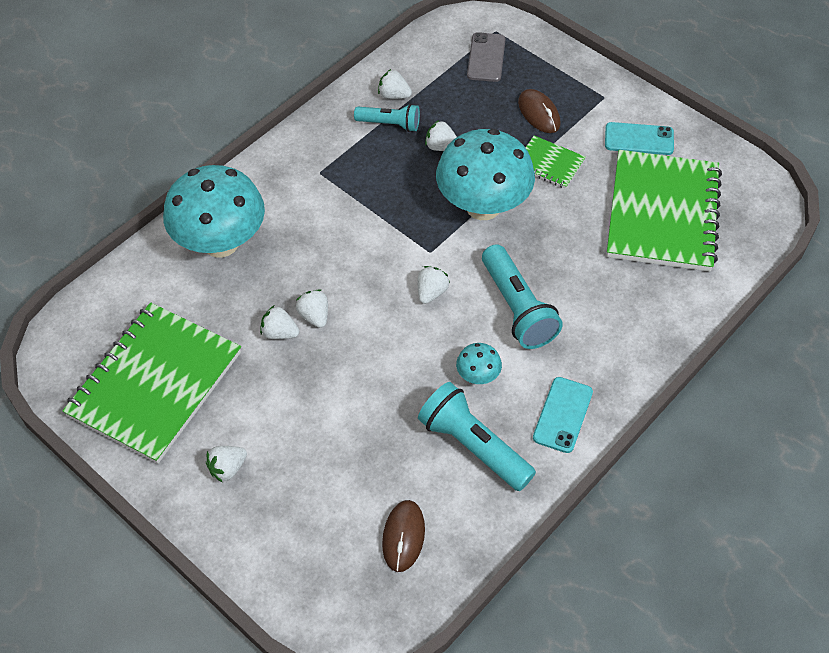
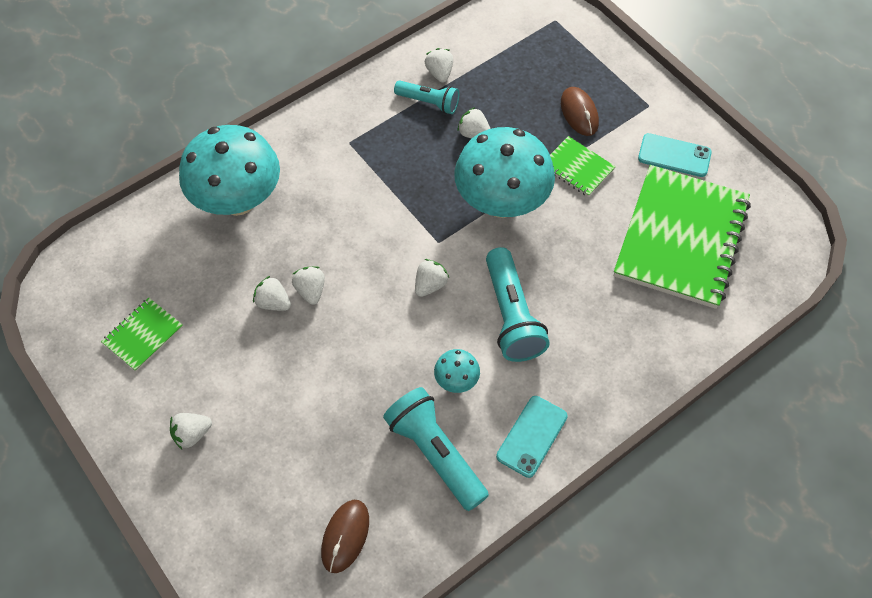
camera: 10 degrees right, 5 degrees up
(155, 384) = (143, 335): green notebook -> green notebook, size x0.45
(394, 95) = (439, 73): white strawberry -> white strawberry turned 45 degrees clockwise
(486, 57) = (539, 47): grey phone -> none

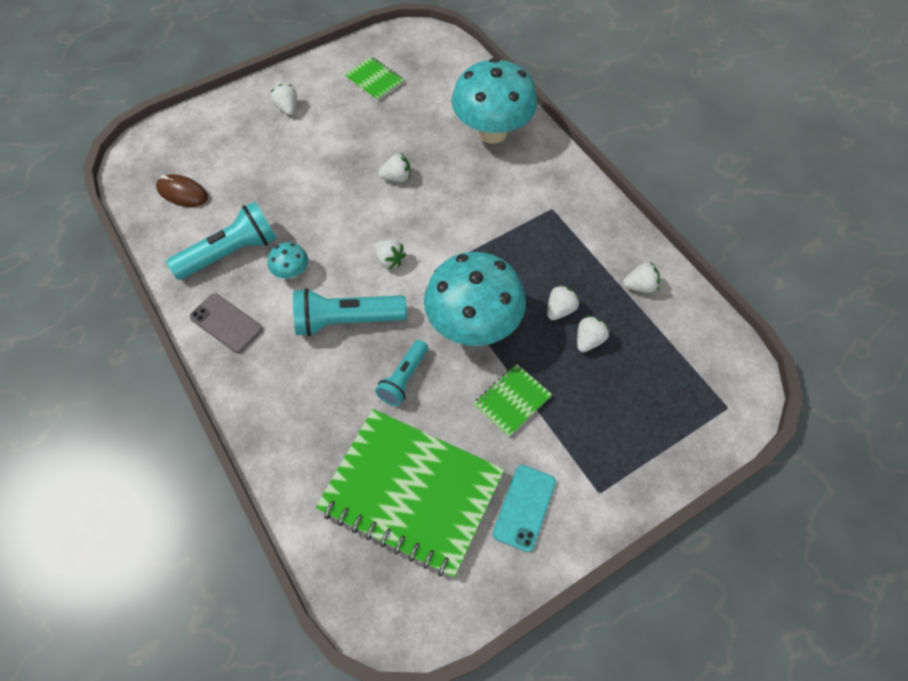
camera: 95 degrees right, 0 degrees up
(273, 302) = (389, 154): white strawberry -> white strawberry (589, 340)
(429, 102) = (600, 274): turquoise flashlight -> turquoise flashlight (403, 379)
(532, 436) = (226, 323): turquoise phone -> grey phone
(579, 113) = (587, 413): brown mouse -> none

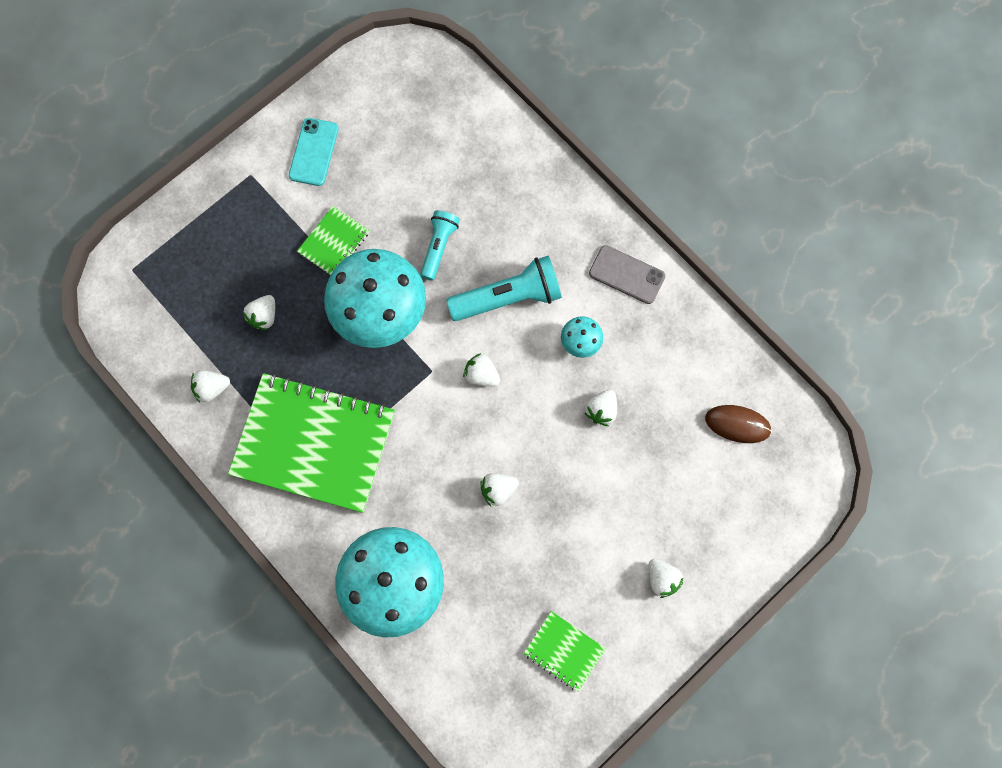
camera: 170 degrees right, 15 degrees up
(231, 252) = (653, 355): turquoise flashlight -> none
(411, 492) = (411, 149): green notebook -> green notebook (314, 443)
(560, 310) = (295, 346): white strawberry -> white strawberry (601, 410)

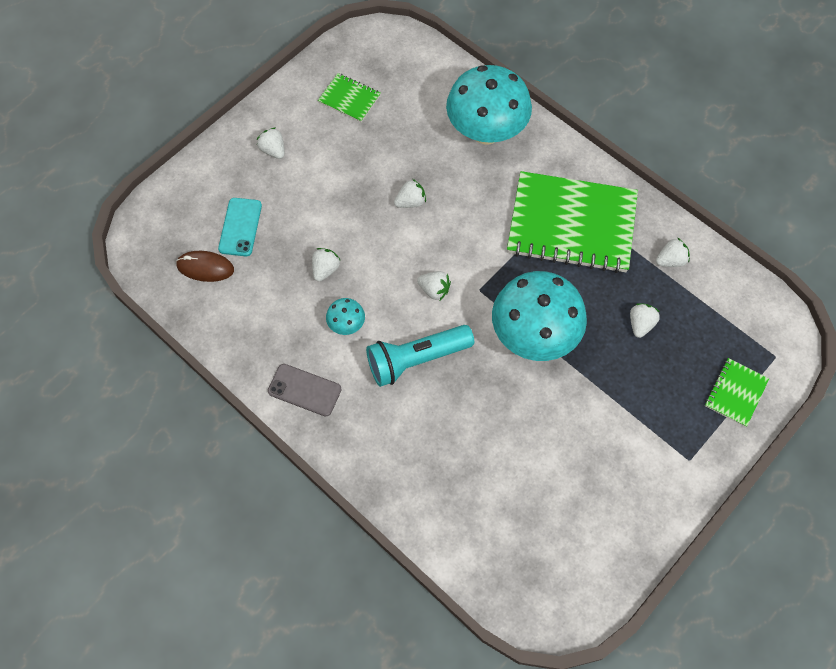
camera: 175 degrees right, 10 degrees down
(314, 152) = (631, 489): turquoise phone -> turquoise phone (240, 227)
(334, 242) = (591, 398): green notebook -> green notebook (735, 393)
(438, 247) = (488, 402): turquoise flashlight -> none

